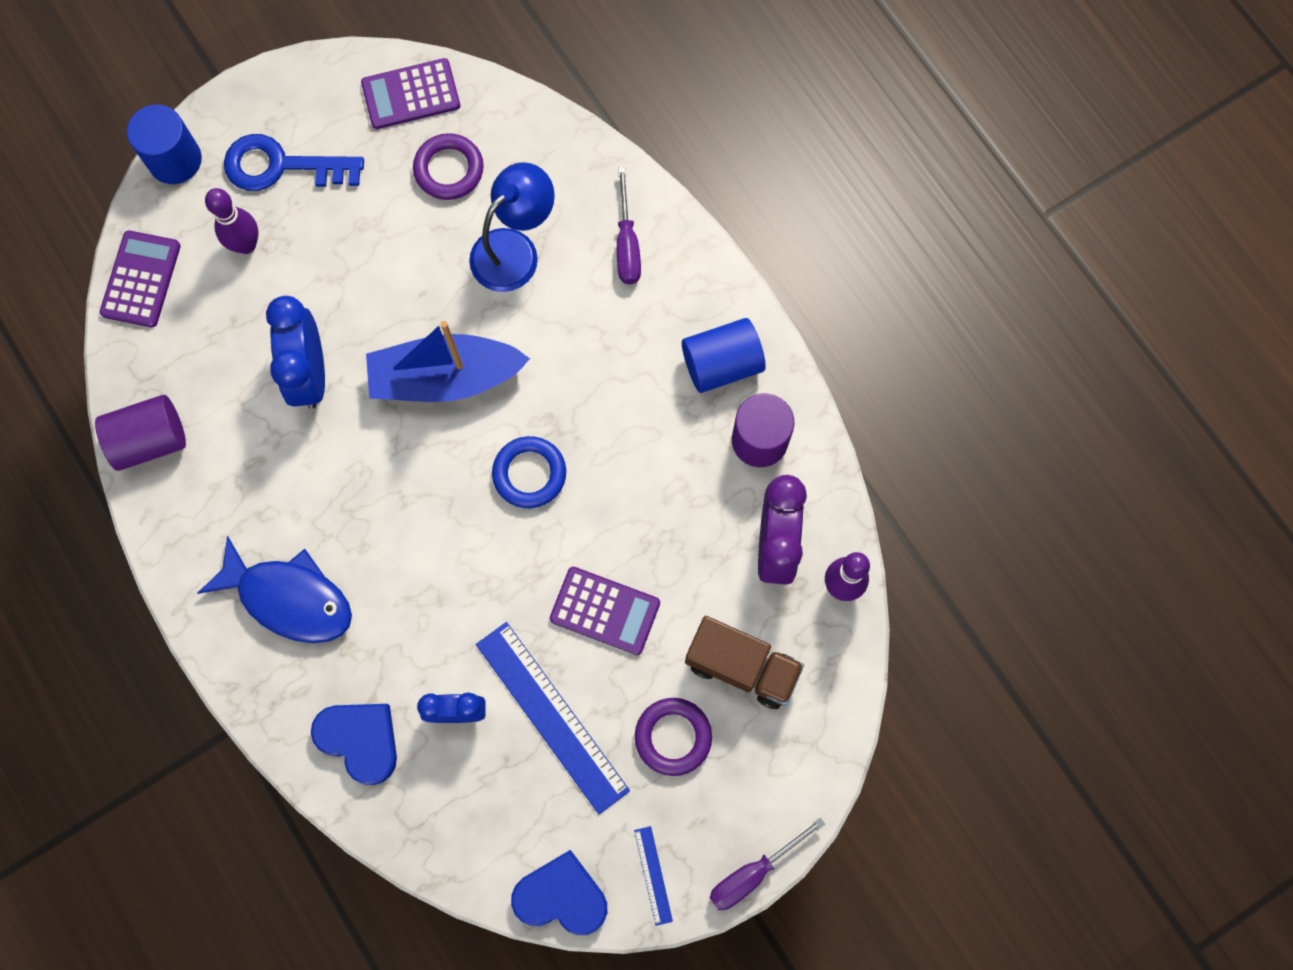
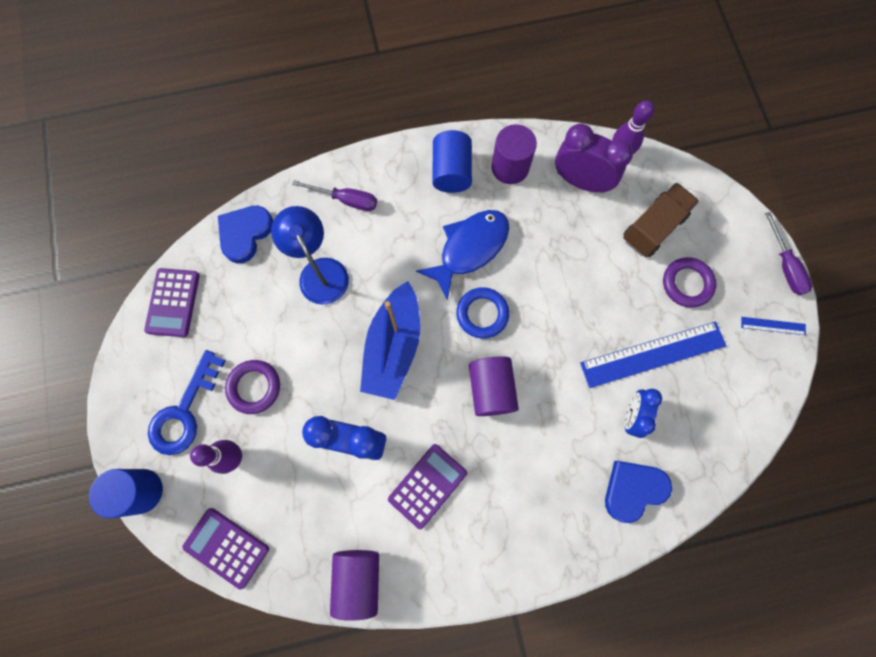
camera: 70 degrees left, 0 degrees up
(289, 598) = (515, 508): blue fish -> blue fish (469, 249)
(431, 519) = (491, 389): none -> purple cylinder
(449, 169) = (241, 295): purple ring -> purple ring (254, 387)
(561, 896) = (773, 388): blue heart -> blue heart (245, 234)
(605, 611) = (592, 297): purple calculator -> purple calculator (427, 485)

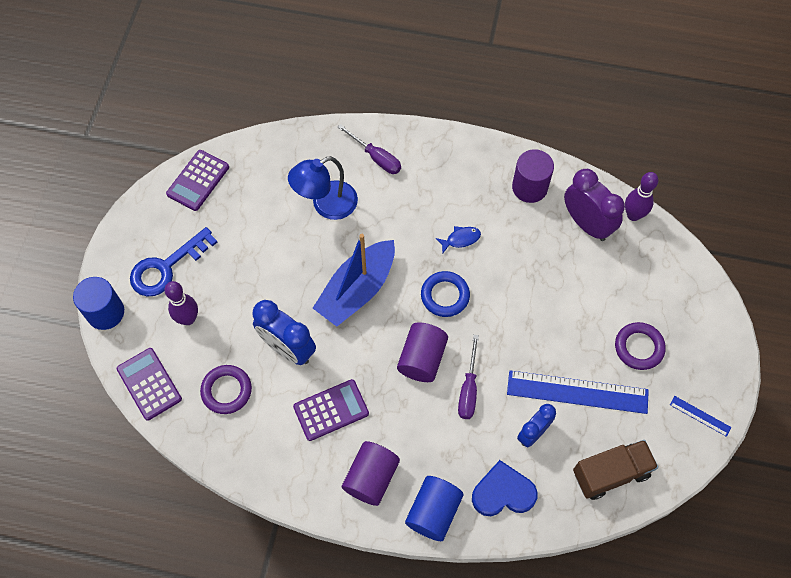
camera: 25 degrees right, 10 degrees down
(245, 234) = (280, 151): blue heart -> none
(254, 387) = (230, 273): purple ring -> purple ring (226, 391)
(319, 271) = (326, 205): blue lamp -> blue lamp turned 120 degrees counterclockwise
(358, 579) = (239, 455): purple cylinder -> purple cylinder (371, 478)
(451, 172) = (476, 170): blue cylinder -> blue cylinder (433, 512)
(469, 249) = (461, 239): blue fish -> blue fish, size x0.46
(653, 228) = (632, 288): brown truck -> brown truck (611, 473)
(785, 266) = (738, 371): purple screwdriver -> purple screwdriver (468, 389)

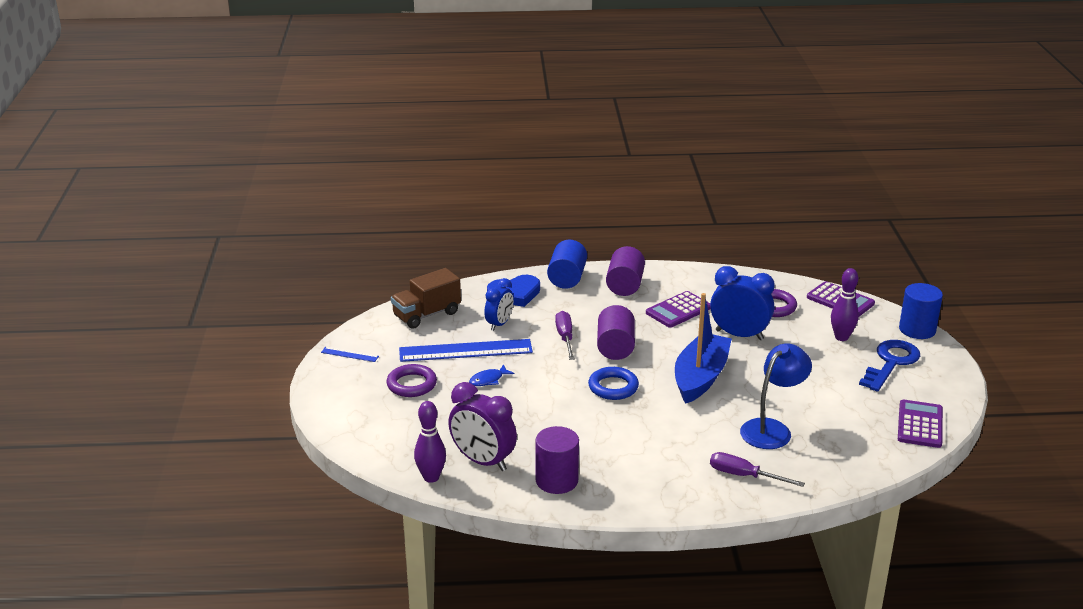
camera: 165 degrees right, 35 degrees down
(461, 239) = (616, 427): blue fish -> blue fish (488, 380)

